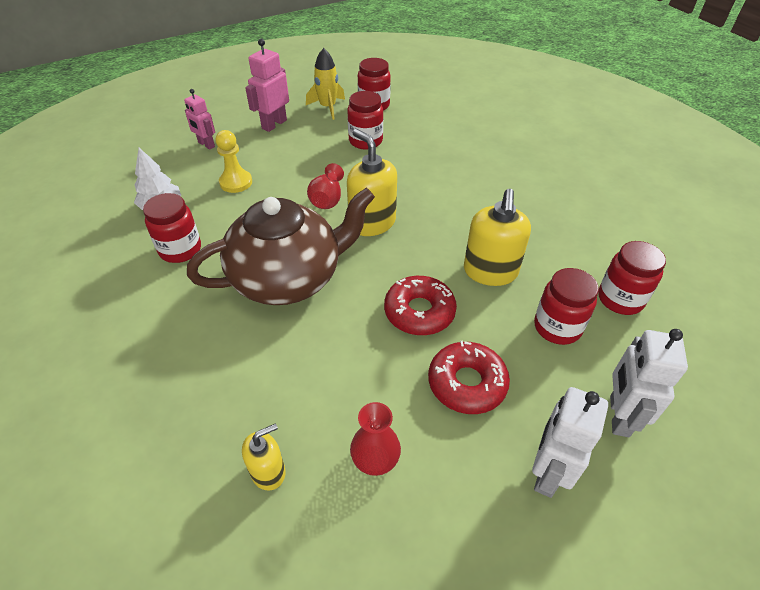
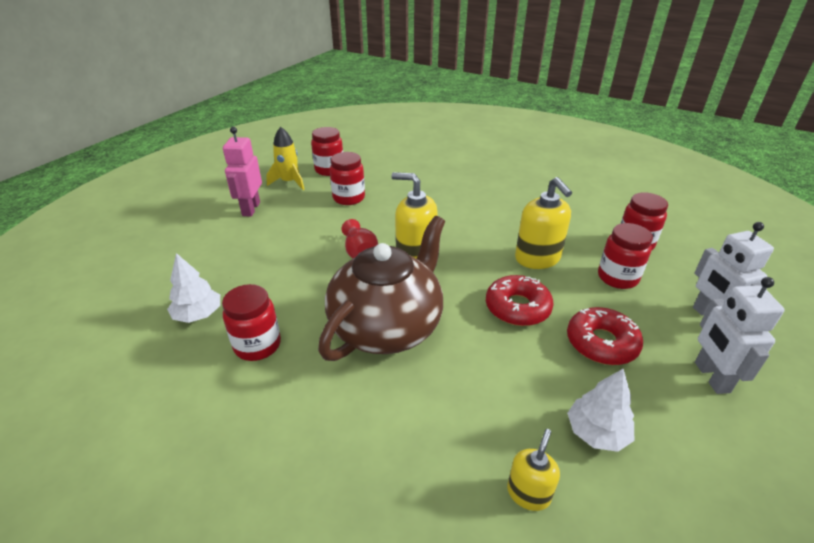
camera: 30 degrees left, 10 degrees down
(206, 145) = (196, 246): pink robot -> none
(236, 182) = (259, 267): yellow pawn -> none
(375, 458) = (597, 432): red vase -> white tree

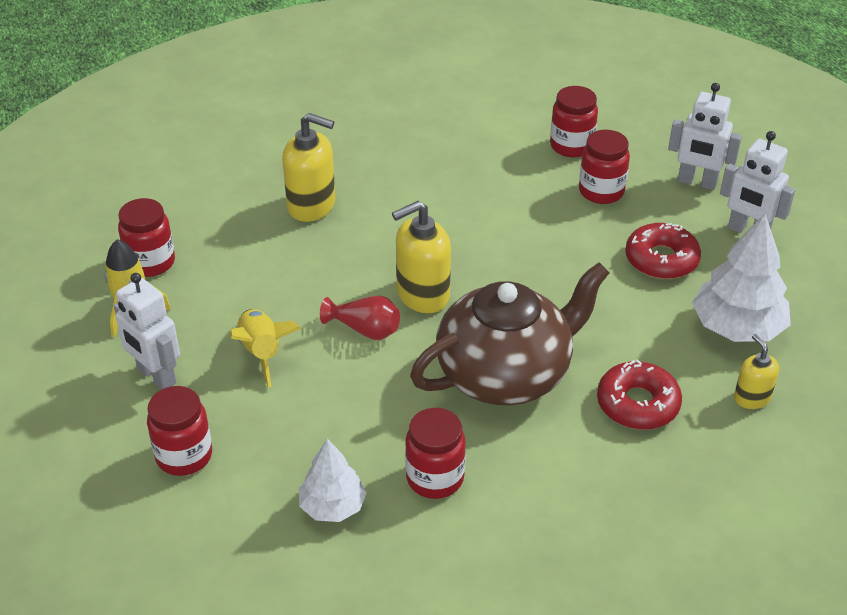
camera: 50 degrees left, 5 degrees up
(251, 209) = (156, 376): pink robot -> white robot
(301, 229) = (262, 353): none -> yellow rocket
(348, 198) = (243, 281): red jar -> red jar (184, 456)
(387, 326) = (505, 374): brown teapot -> brown teapot turned 75 degrees clockwise
(517, 307) = (571, 276): red donut -> red donut (637, 404)
(537, 258) = (522, 218): yellow soap dispenser -> yellow soap dispenser (312, 205)
(597, 432) = (737, 327): white tree -> white tree, size x1.63

